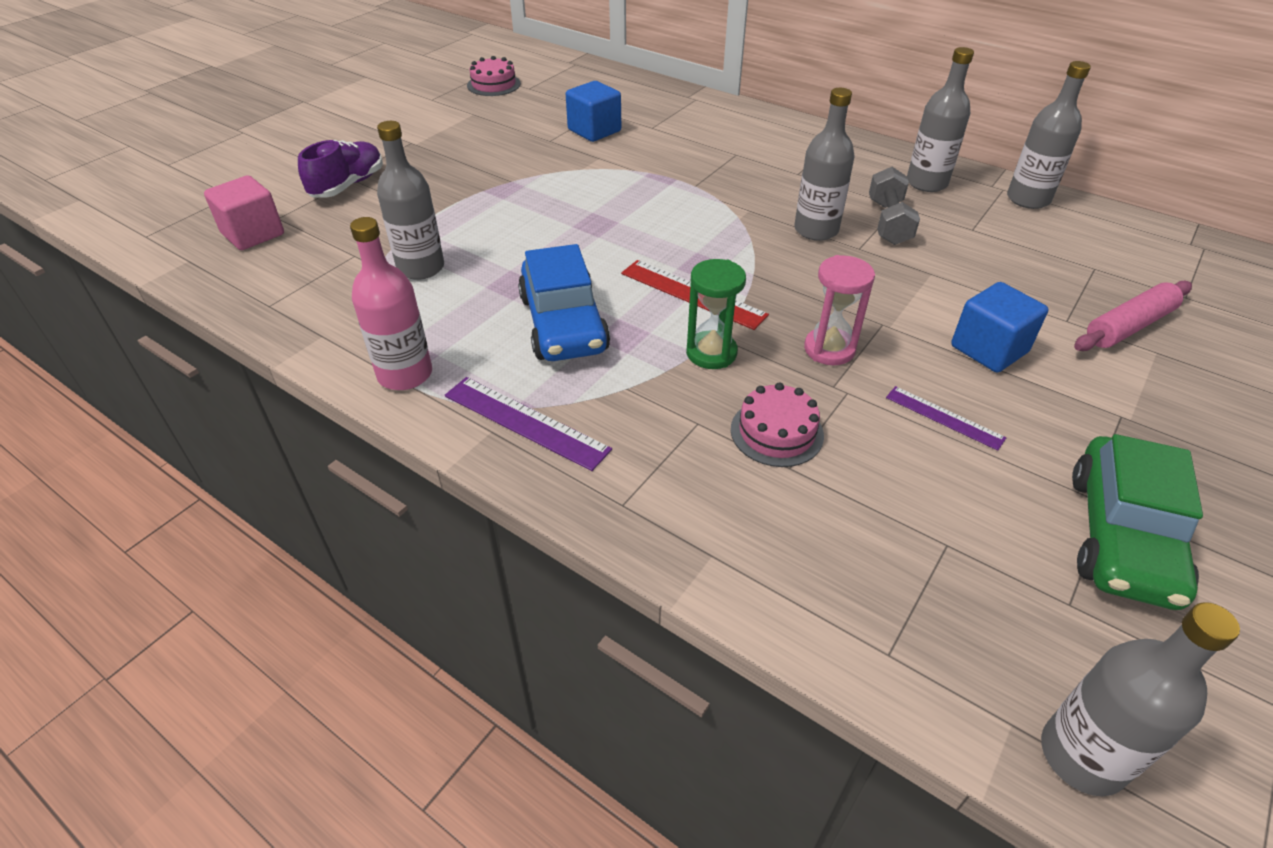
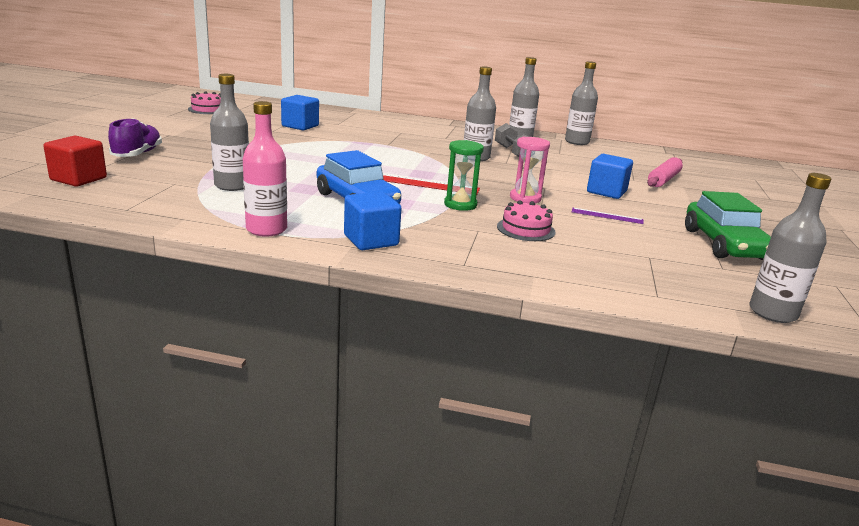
camera: 25 degrees left, 20 degrees down
(253, 234) = (78, 179): pink cube -> red cube
(525, 422) = (371, 240): purple ruler -> blue cube

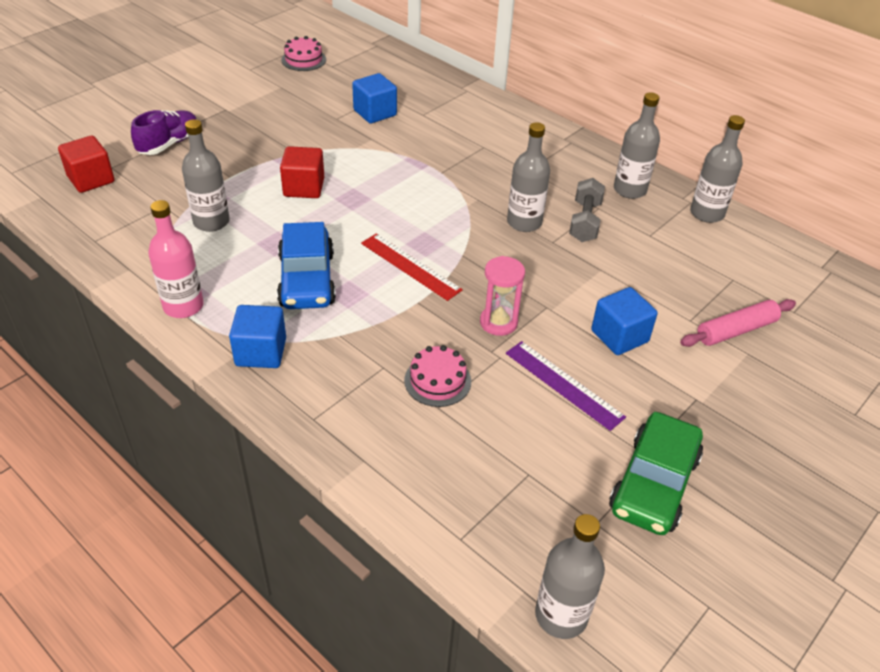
camera: 30 degrees right, 20 degrees up
(291, 161) = (304, 187): none -> red cube
(460, 205) = (409, 315): green hourglass -> none
(607, 216) = (563, 384): purple ruler -> purple ruler, size x1.58

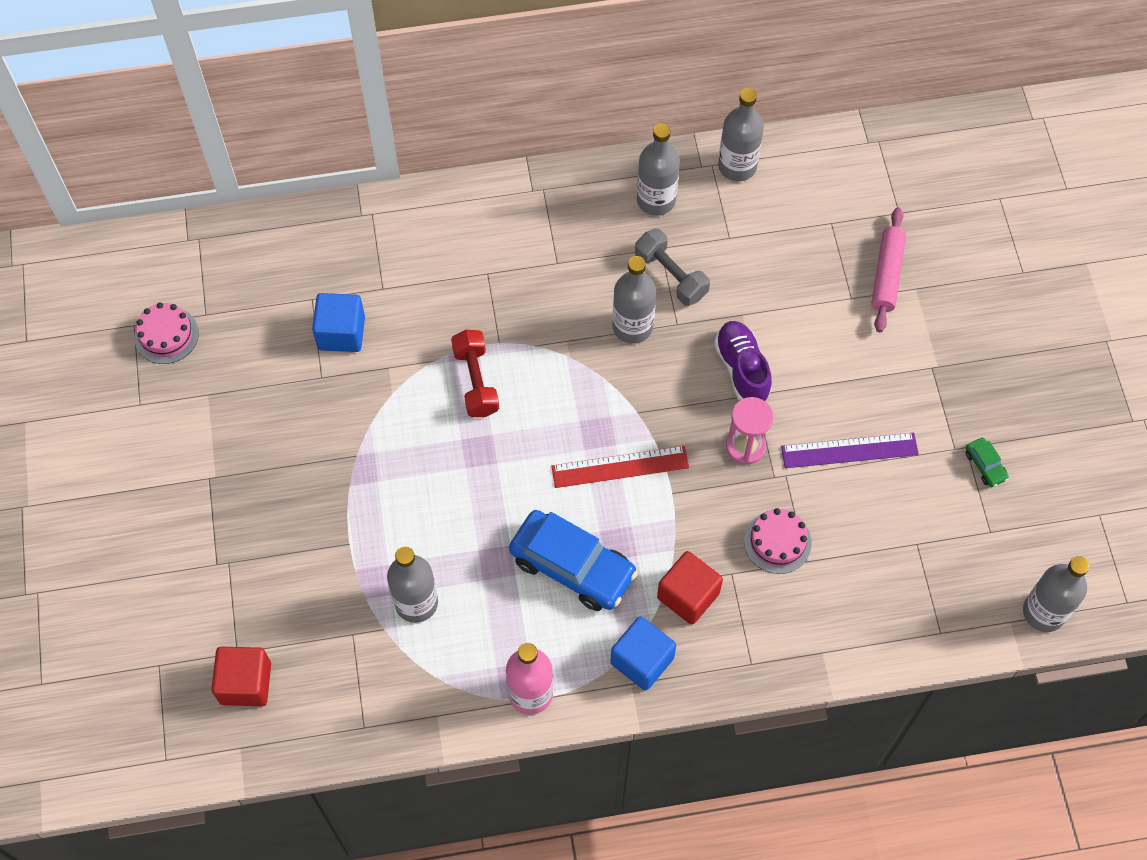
camera: 50 degrees left, 20 degrees up
(169, 144) = (236, 572): purple shoe -> purple shoe (742, 369)
(304, 187) = (425, 485): red cube -> red cube (688, 595)
(402, 175) = (476, 381): none -> red dumbbell
(619, 336) = (829, 366): blue cube -> none
(654, 484) = (985, 465): green car -> green car, size x0.42

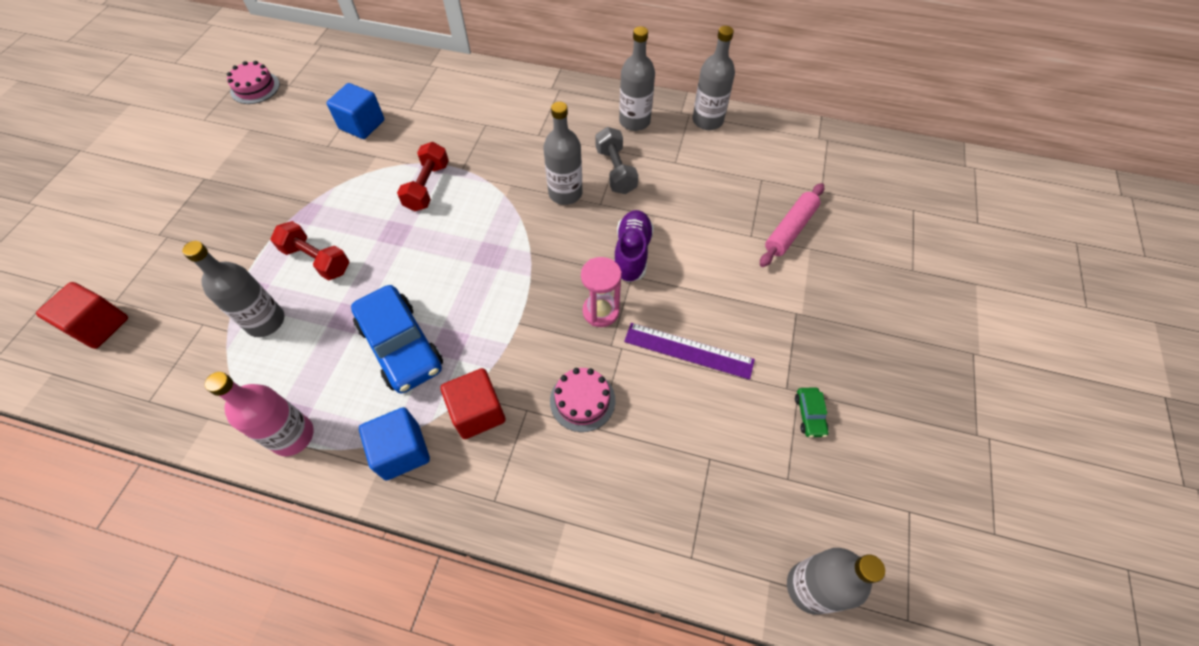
camera: 25 degrees right, 5 degrees down
(418, 516) = (317, 260): none -> red dumbbell
(620, 467) = (490, 286): red ruler -> none

